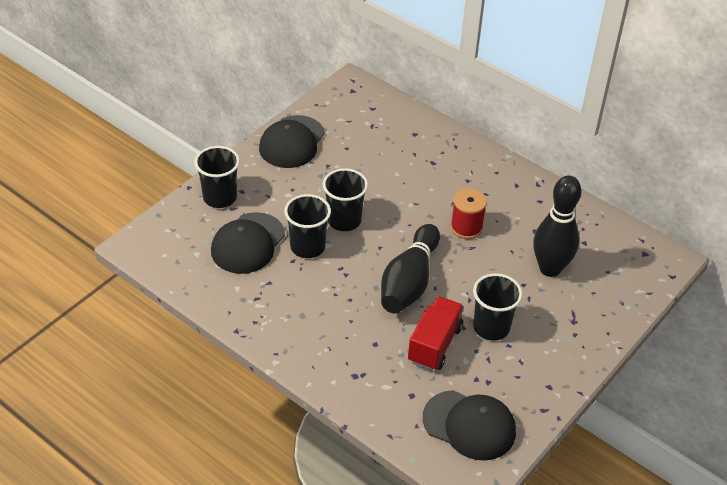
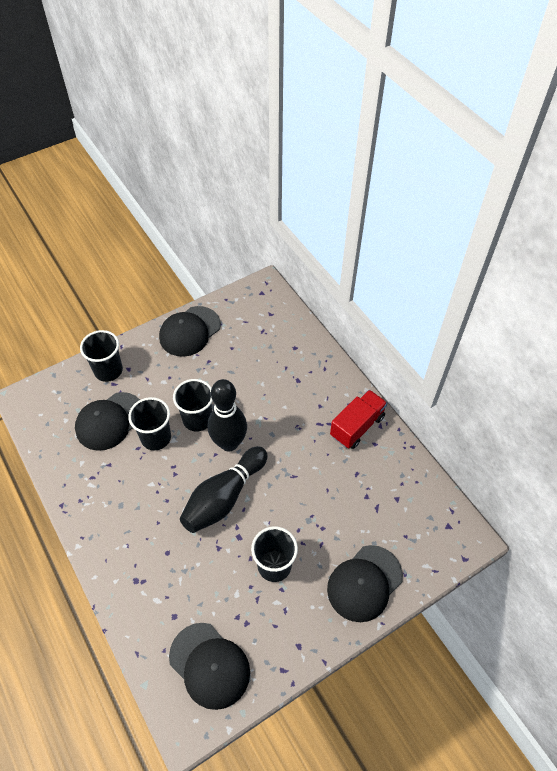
camera: 20 degrees right, 10 degrees up
(434, 344) = (217, 568): red truck -> red truck (357, 426)
(466, 227) = (297, 454): red spool -> none
(550, 268) = (353, 518): black bowling pin -> black bowling pin (229, 443)
(587, 319) = (364, 583): none -> black cap

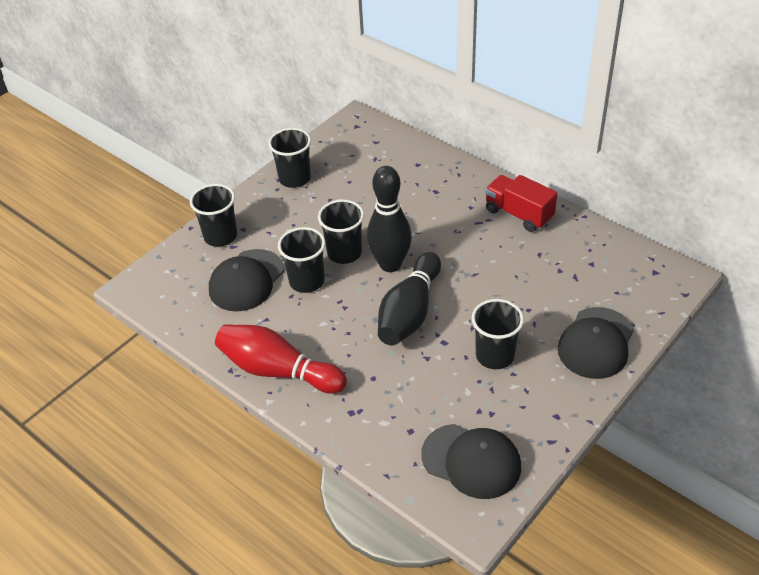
camera: 15 degrees left, 10 degrees down
(97, 519) = (278, 371): none -> red bowling pin
(189, 331) = (294, 178): black cap -> black cup
(357, 426) = (518, 214): red truck -> red truck turned 75 degrees counterclockwise

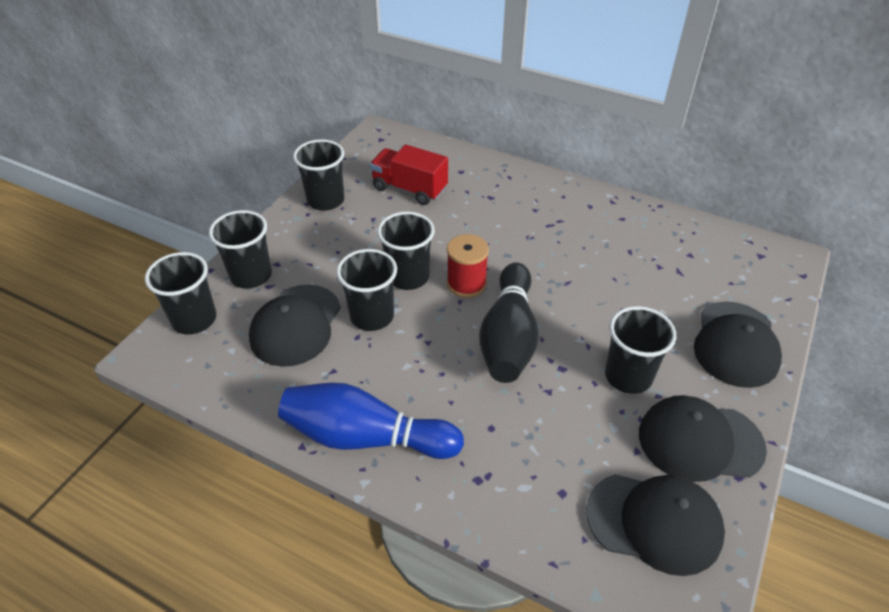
camera: 15 degrees left, 0 degrees up
(171, 266) = (194, 319): none -> black cup
(278, 371) = (366, 437): red bowling pin -> blue bowling pin
(390, 264) = (466, 283): black bowling pin -> red spool
(518, 214) = (590, 211): red truck -> red truck (409, 189)
(531, 411) = (700, 441): none -> black cap

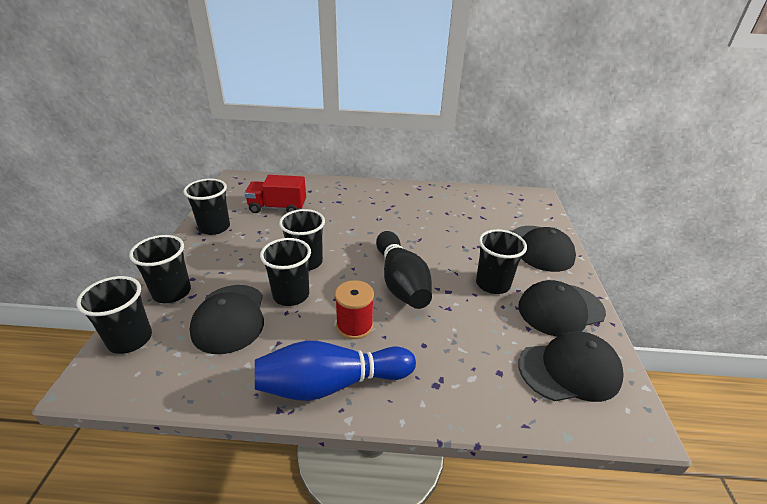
camera: 25 degrees left, 10 degrees down
(466, 283) = (351, 256): red spool -> red spool (354, 326)

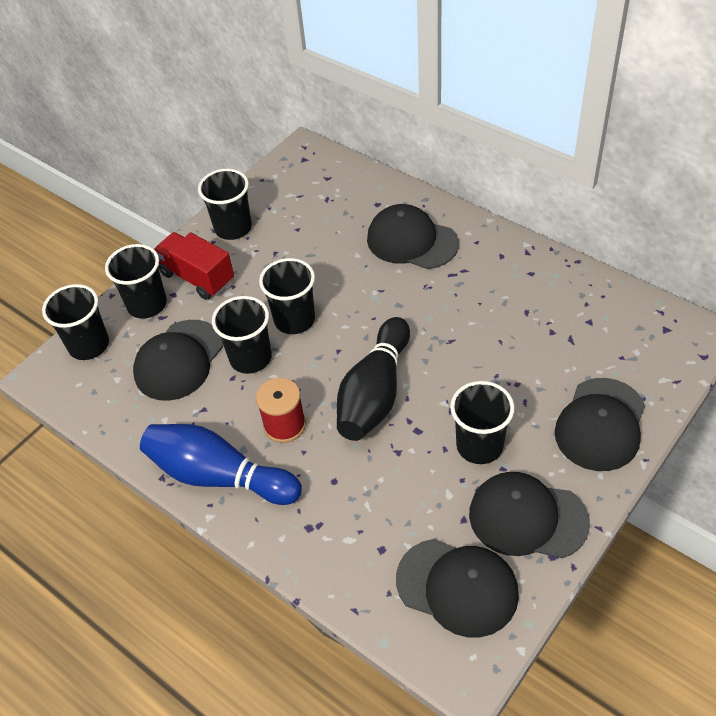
camera: 40 degrees right, 15 degrees up
(277, 208) = (319, 221): red truck -> red truck (197, 277)
(348, 201) = (412, 241): none -> black cap

